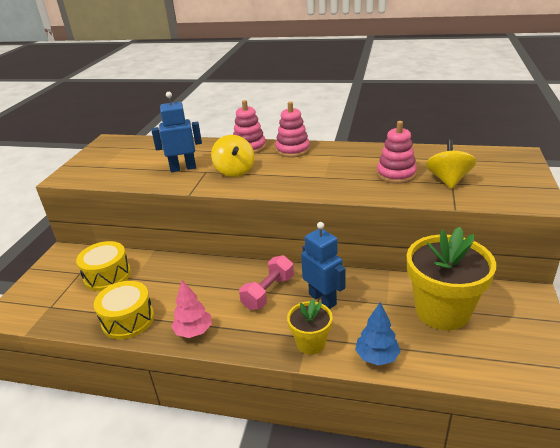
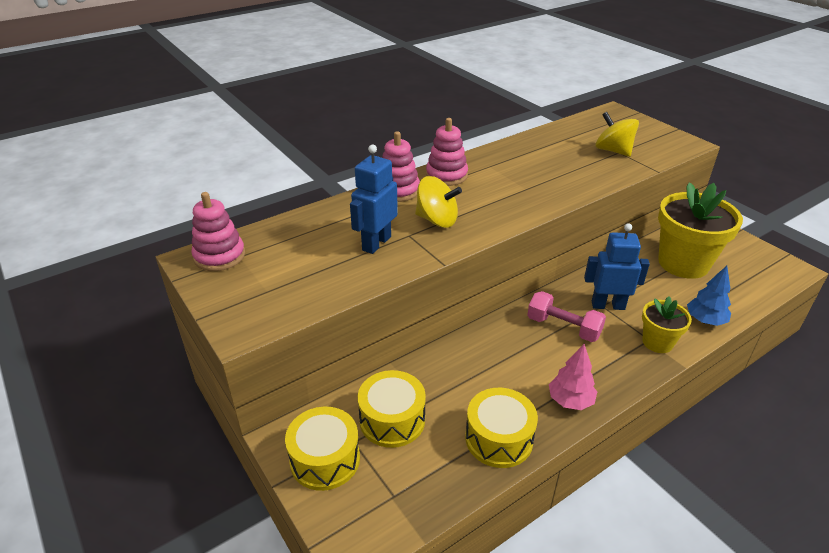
camera: 50 degrees left, 5 degrees up
(59, 272) = (325, 459): none -> yellow drum
(268, 292) = (563, 327): pink dumbbell -> pink dumbbell turned 45 degrees counterclockwise
(396, 174) = (572, 161): pink stacking toy -> pink stacking toy (219, 256)

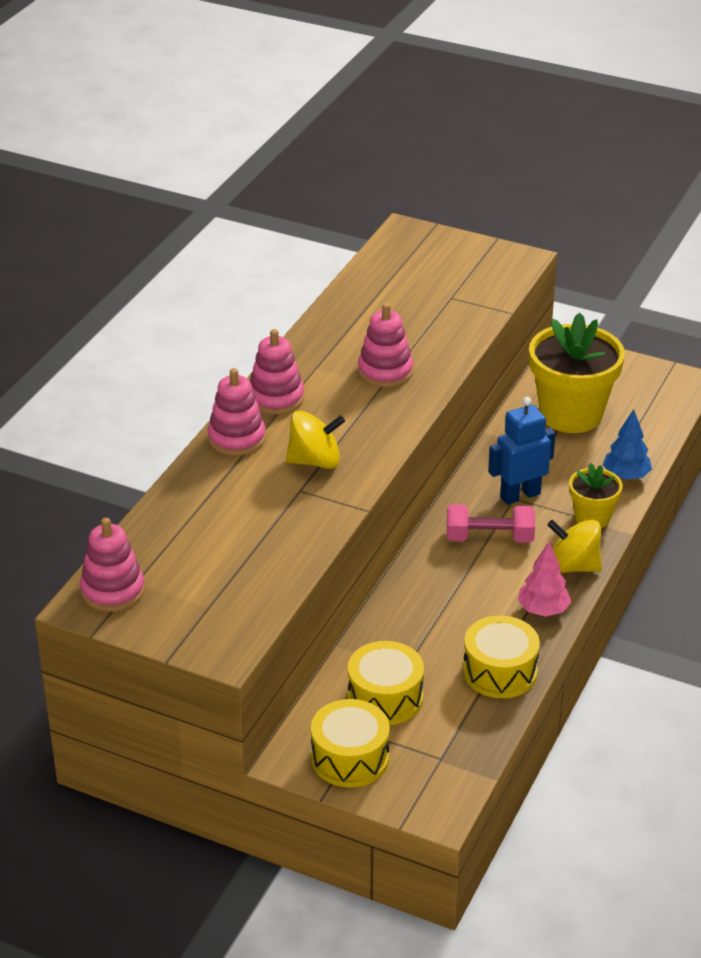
camera: 30 degrees left, 0 degrees up
(376, 243) = (273, 512): blue robot -> none
(536, 181) = (385, 371): none -> pink stacking toy
(613, 151) = (443, 298): yellow spinning top -> yellow spinning top (573, 566)

